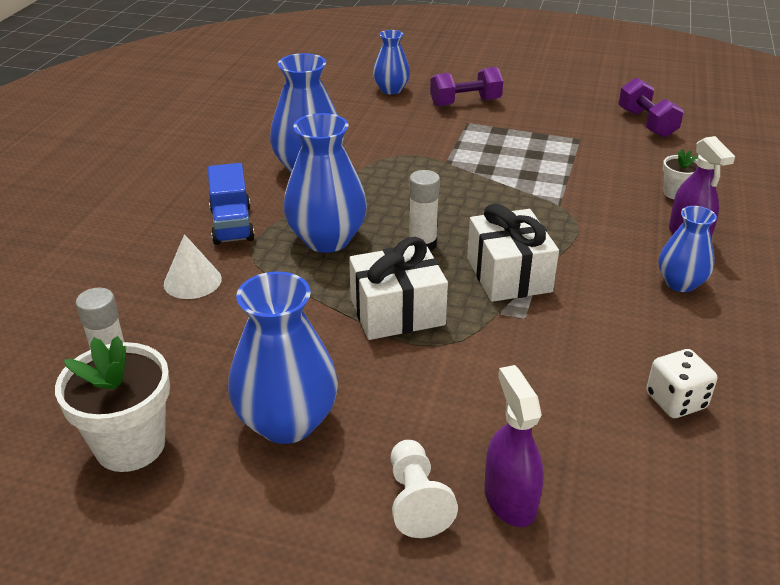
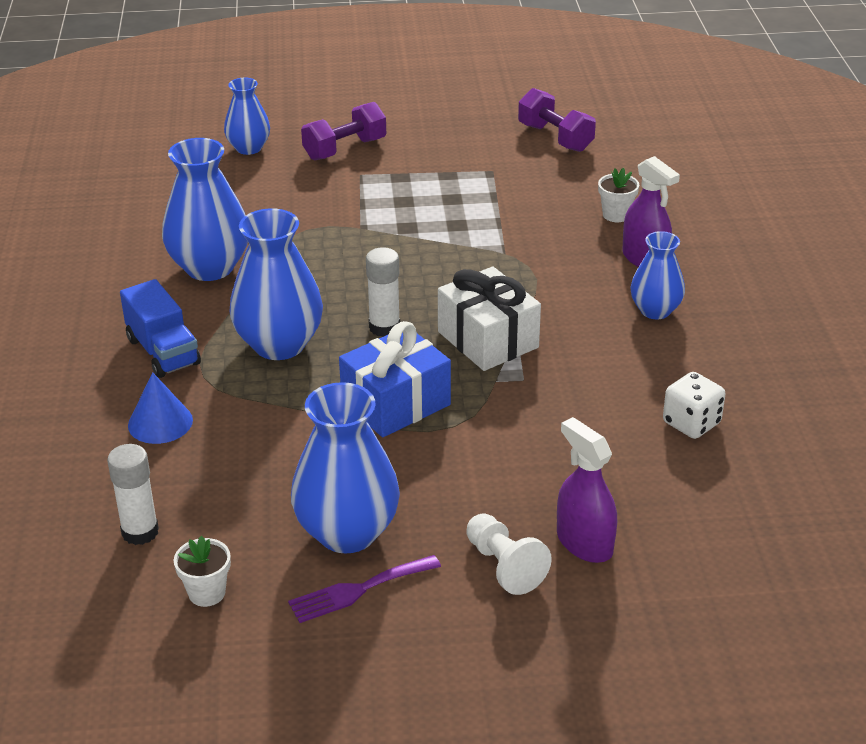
camera: 20 degrees left, 0 degrees up
(130, 445) = (207, 593): white flower pot -> white flower pot, size x0.52
(192, 281) = (160, 422): white cone -> blue cone
(264, 483) = (358, 590): none -> purple fork
(397, 312) = (396, 403): white gift -> blue gift

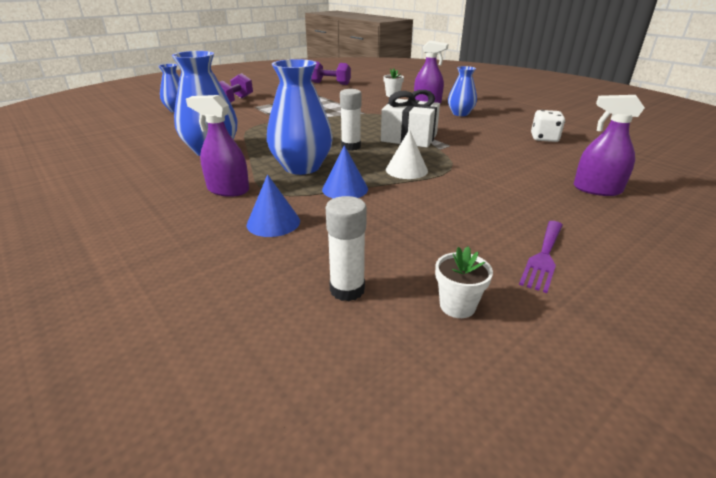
camera: 35 degrees left, 5 degrees down
(163, 352) = (228, 190): blue truck -> purple spray bottle
(284, 404) = (345, 189): none -> blue cone
(347, 532) = (483, 231): blue vase -> none
(396, 403) = (406, 170): blue gift -> white cone
(504, 566) = (586, 212): white pawn -> none

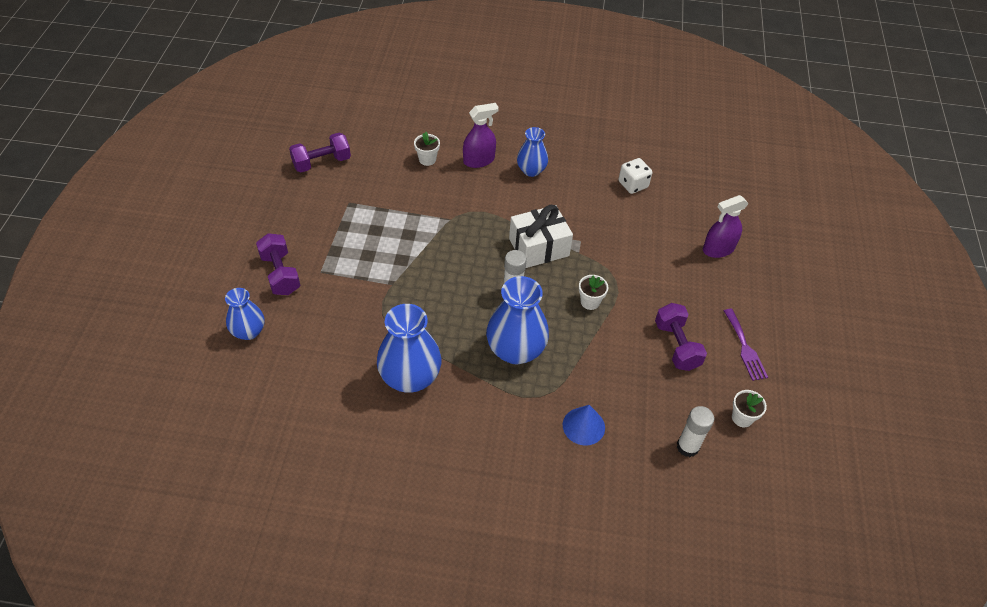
camera: 45 degrees left, 20 degrees up
(228, 190) = (506, 416): purple spray bottle -> none
(345, 189) = (579, 356): blue cone -> none
(406, 170) = (590, 302): white cone -> white flower pot
(454, 221) = (676, 345): none -> purple dumbbell

